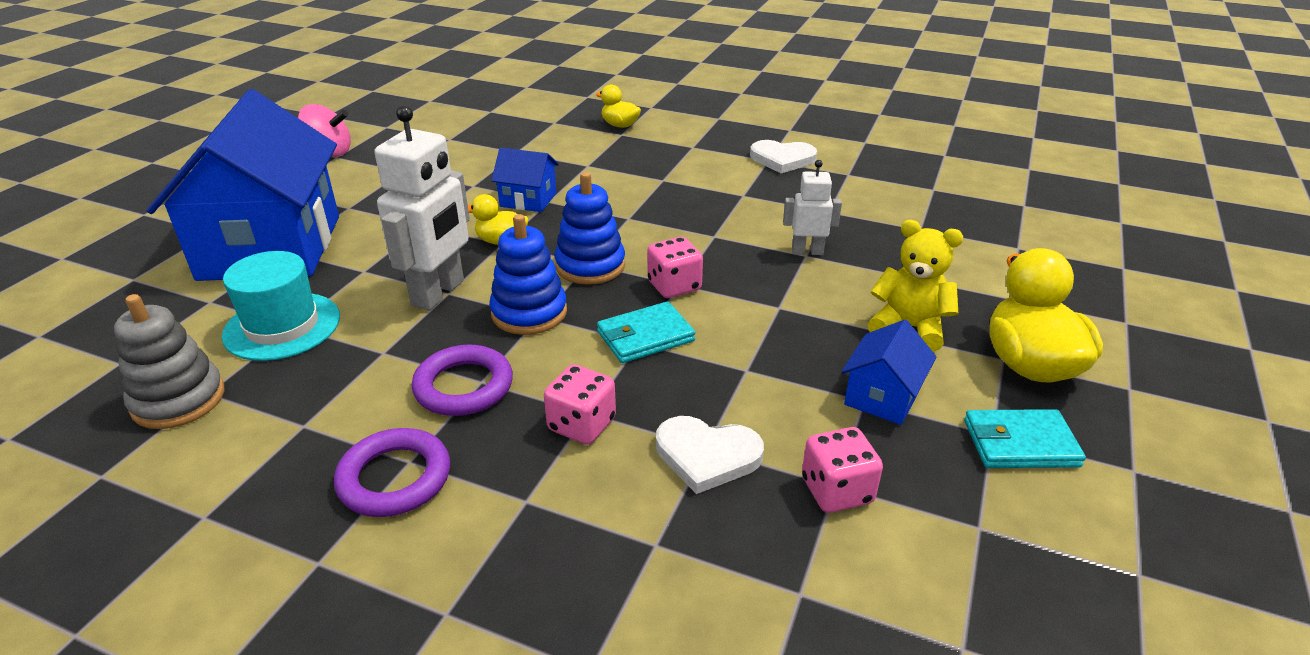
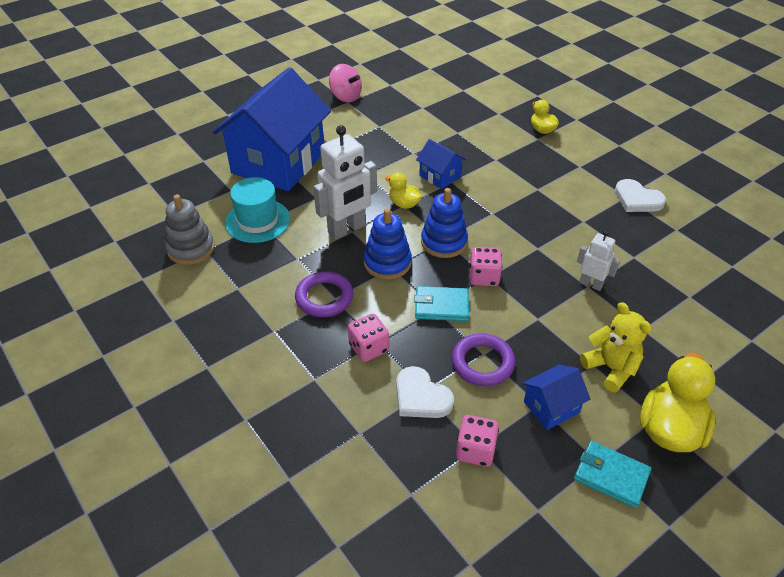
camera: 30 degrees right, 10 degrees up
(394, 478) = (262, 338): purple ring -> purple ring (482, 363)

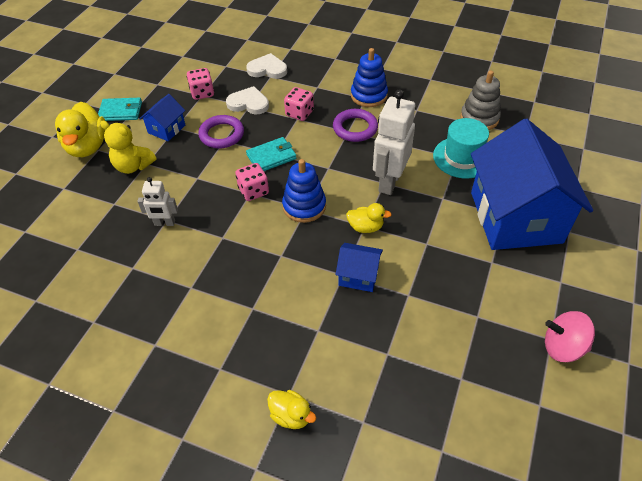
camera: 150 degrees right, 5 degrees up
(387, 263) = (334, 170): blue stacking toy -> blue stacking toy (369, 95)
(637, 199) = (141, 346): white heart -> white heart (267, 69)

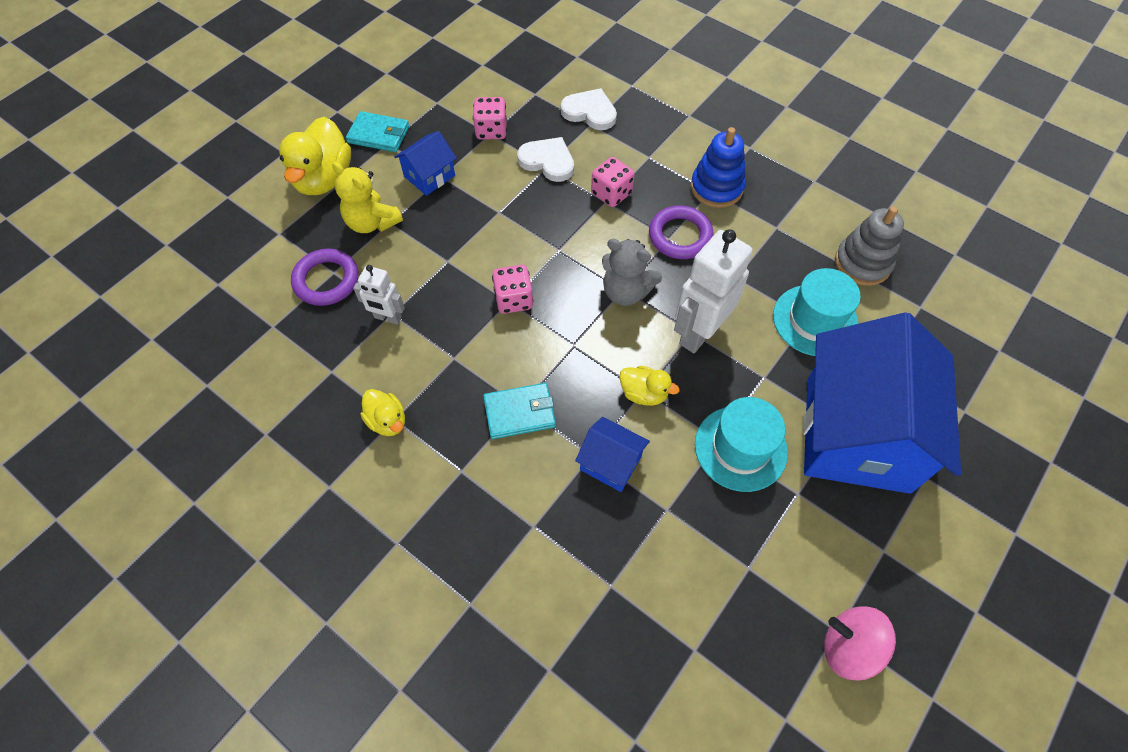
camera: 15 degrees right, 10 degrees up
(222, 134) = (498, 202): purple ring -> purple ring (326, 280)
(271, 157) = (553, 253): turquoise wallet -> turquoise wallet (519, 413)
(291, 415) = (463, 633): yellow duck -> yellow duck (387, 421)
(304, 206) = (572, 340): blue stacking toy -> none
(330, 169) = (626, 292): none -> grey teddy bear
(443, 244) = (740, 448): none -> turquoise hat

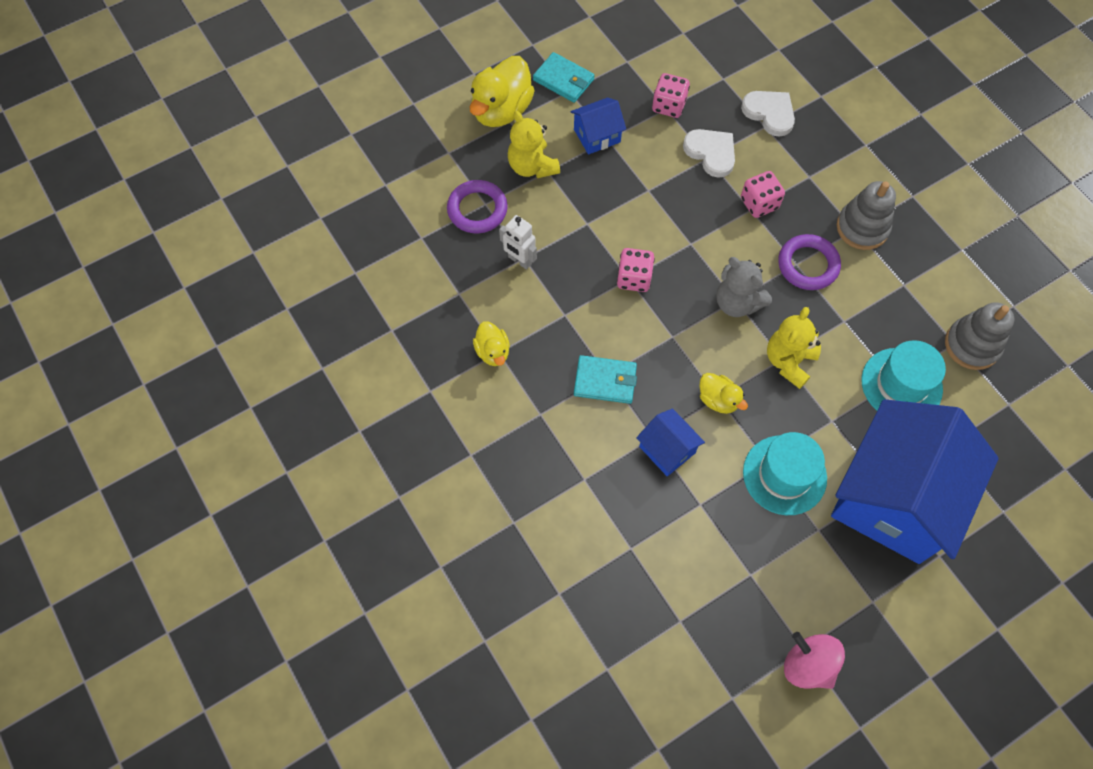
camera: 20 degrees right, 5 degrees up
(699, 332) = (789, 361): white robot -> yellow teddy bear
(716, 188) = (862, 228): blue stacking toy -> grey stacking toy

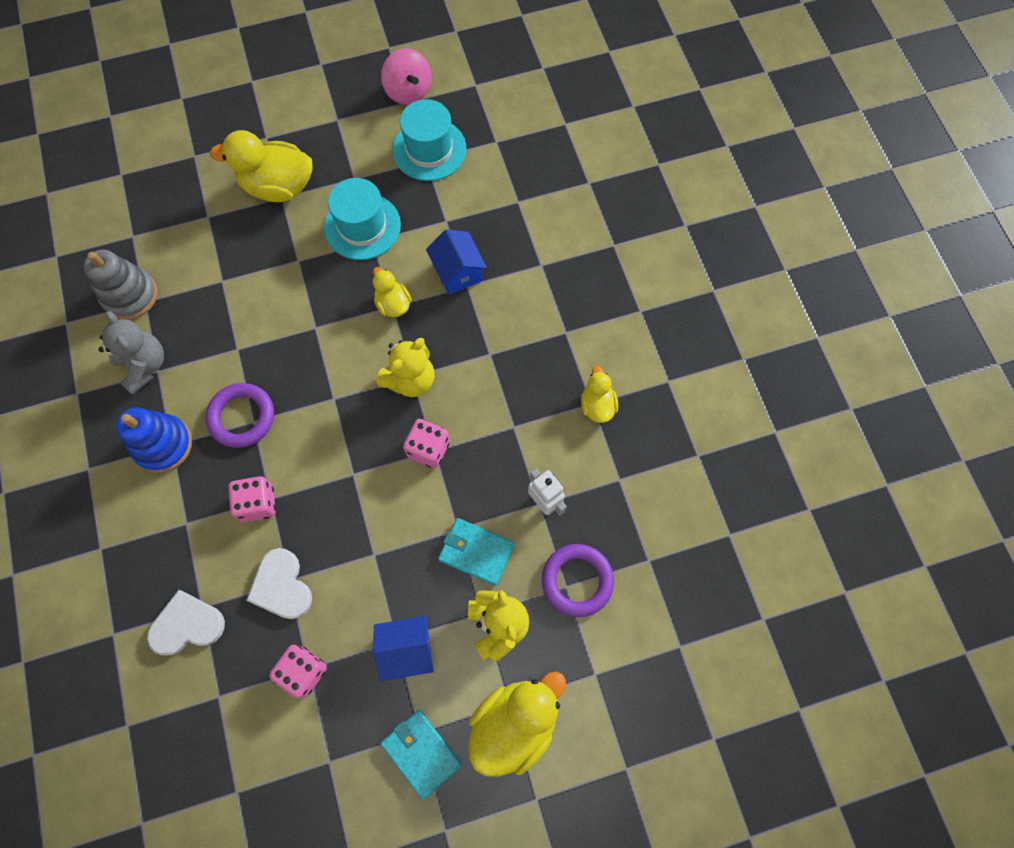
camera: 165 degrees left, 5 degrees up
(605, 381) = (494, 348): turquoise wallet -> turquoise wallet (476, 552)
(737, 302) = (333, 394): grey teddy bear -> grey teddy bear (144, 365)
(769, 113) = (187, 625): white heart -> white heart turned 105 degrees clockwise
(789, 361) = (310, 323): yellow teddy bear -> yellow teddy bear (410, 379)
(862, 228) = (163, 444): grey stacking toy -> blue stacking toy
(894, 498) = (278, 186): blue house -> yellow duck
(901, 384) = (217, 276): turquoise hat -> turquoise hat (429, 149)

